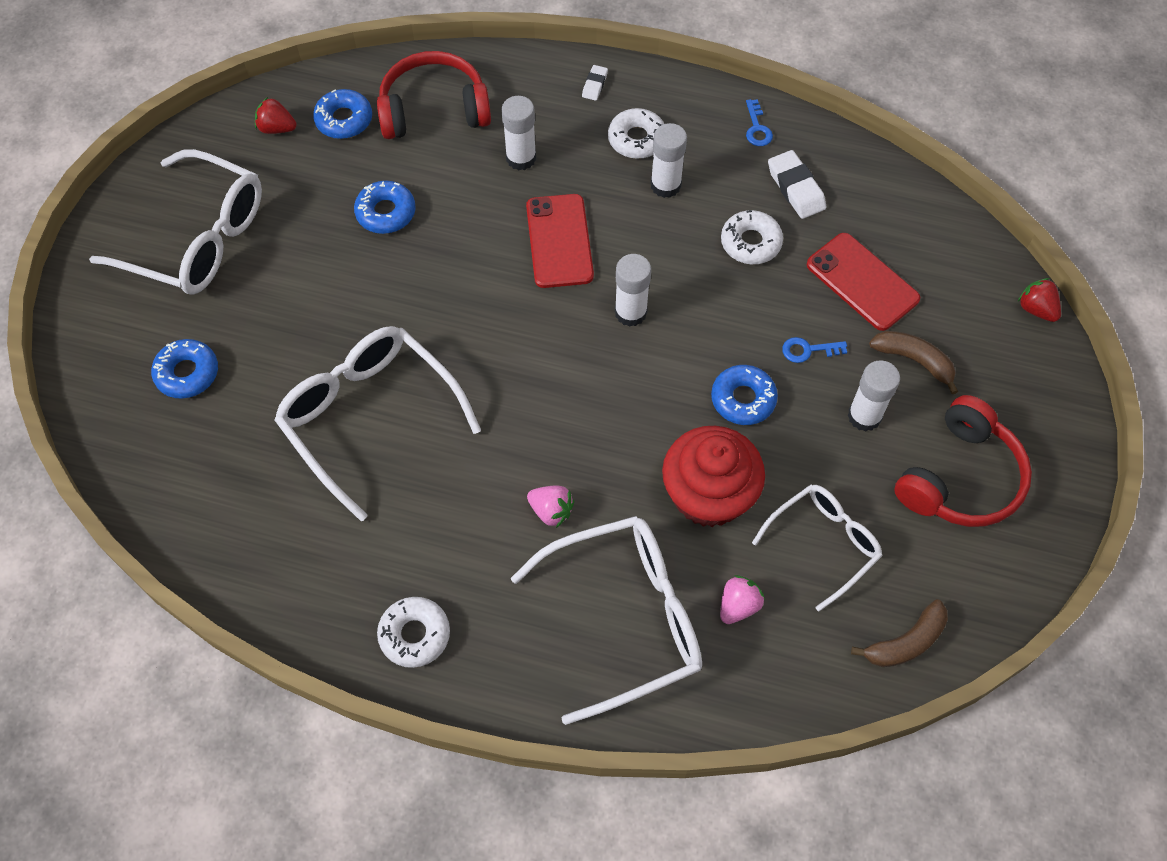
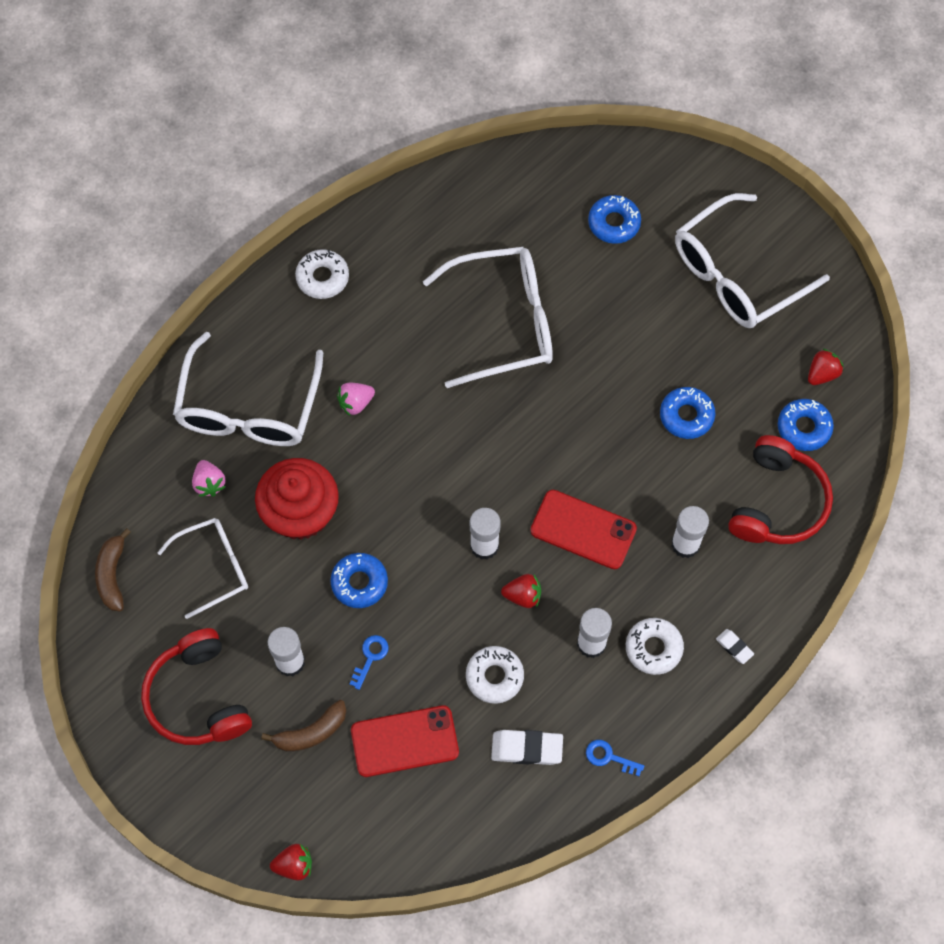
camera: 120 degrees right, 5 degrees up
(658, 257) = (523, 595): none -> red strawberry
(824, 543) = (214, 567): white glasses -> white glasses turned 105 degrees counterclockwise

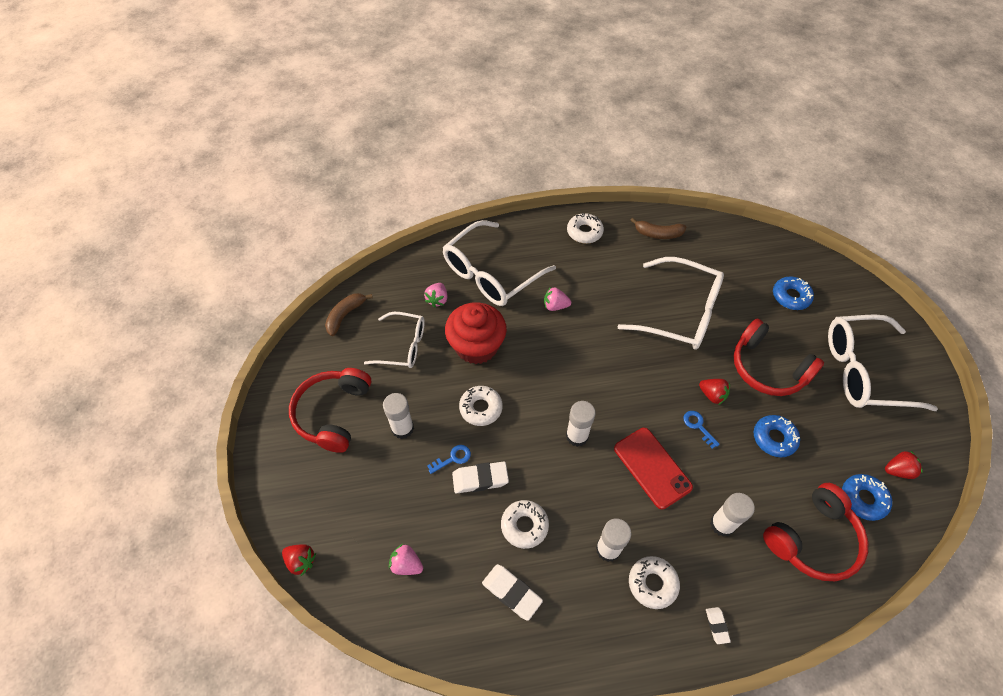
camera: 35 degrees right, 10 degrees down
(311, 732) = (381, 480): brown banana -> brown banana (658, 234)
(359, 583) = (481, 408): blue donut -> white donut
(404, 741) = (434, 528): red phone -> none
(404, 794) = (406, 564): none -> pink strawberry
(415, 660) = (480, 479): none -> white eraser
(523, 595) = (581, 484): red strawberry -> red strawberry (712, 395)
(609, 757) = (567, 643): blue key -> blue key (698, 426)
(636, 335) = (767, 368): none -> red headphones

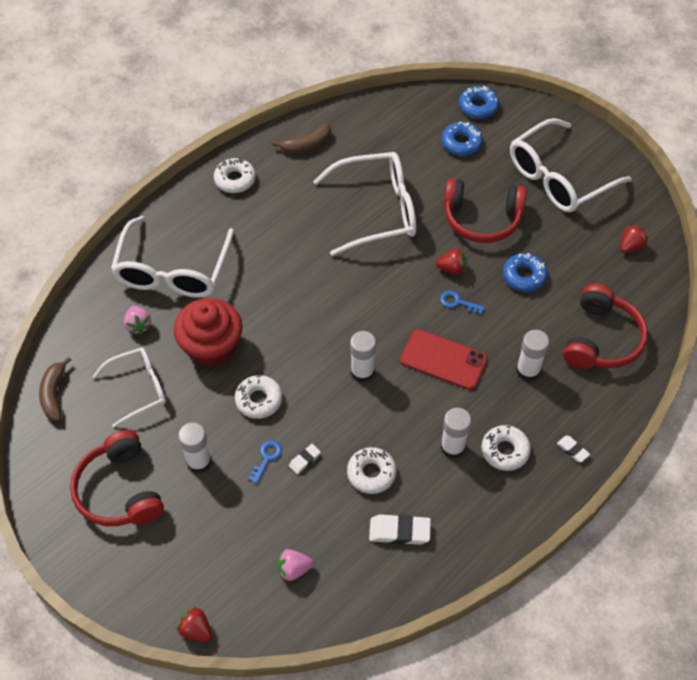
camera: 35 degrees left, 0 degrees up
(301, 561) = (196, 630): red strawberry -> red strawberry turned 135 degrees counterclockwise
(480, 479) = (304, 460): white eraser -> white eraser, size x0.56
(555, 306) = (259, 267): pink strawberry -> none
(863, 499) = (619, 285): blue donut -> blue donut (478, 106)

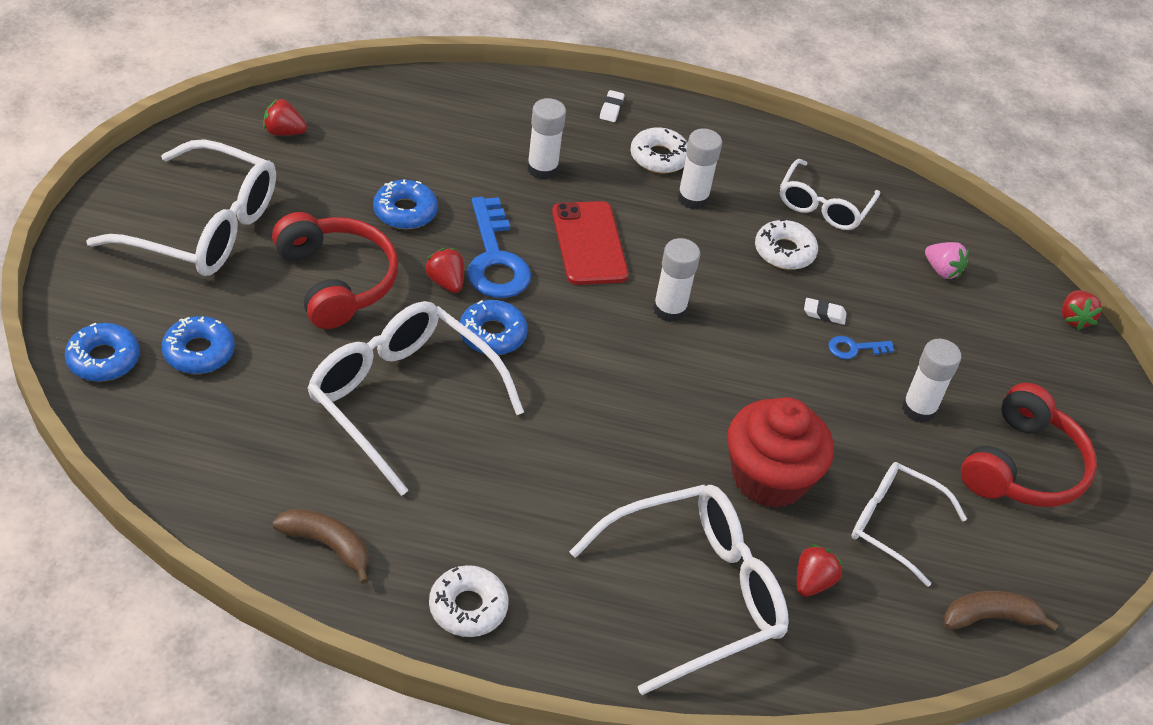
camera: 130 degrees left, 10 degrees down
(54, 394) = (990, 618): brown banana -> brown banana turned 150 degrees counterclockwise
(138, 325) = (812, 582): pink strawberry -> red strawberry
(259, 400) = (794, 391): white donut -> none
(397, 271) = (492, 334): none -> blue donut
(399, 531) = (823, 206): white eraser -> white glasses
(458, 302) = (495, 259): blue key -> blue key, size x2.13
(601, 339) = (448, 122): red headphones -> none

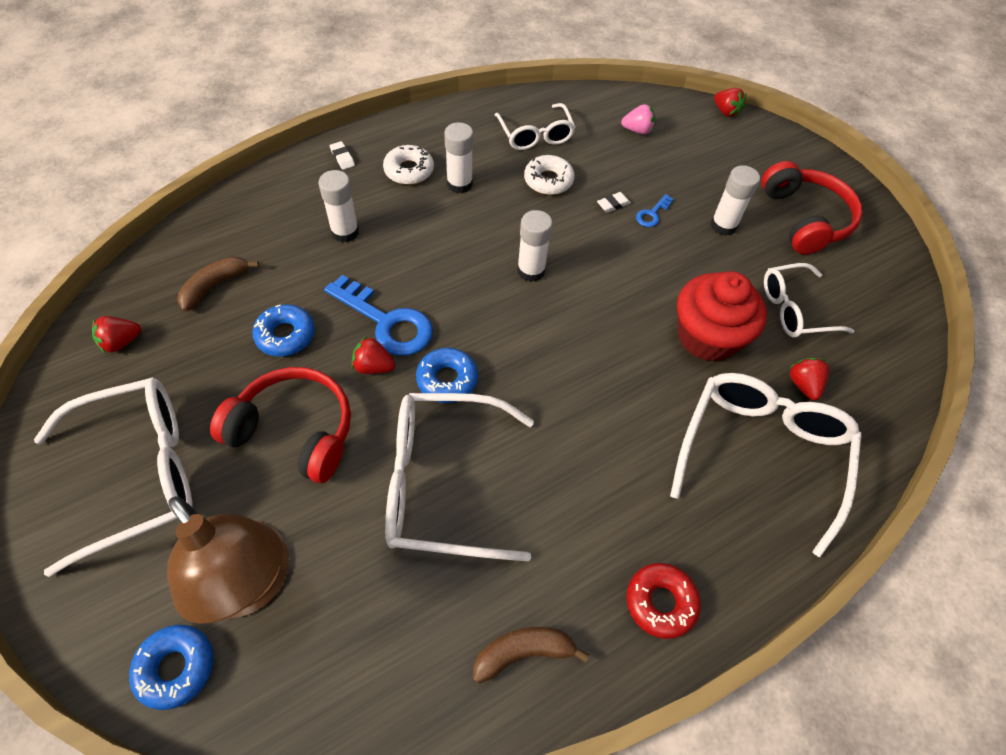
camera: 40 degrees left, 10 degrees up
(199, 352) = (251, 585): blue donut -> brown lamp
(468, 607) = (660, 602): white donut -> red donut
(589, 243) = (433, 263): red phone -> none
(990, 618) = (896, 324): brown banana -> brown banana (214, 286)

